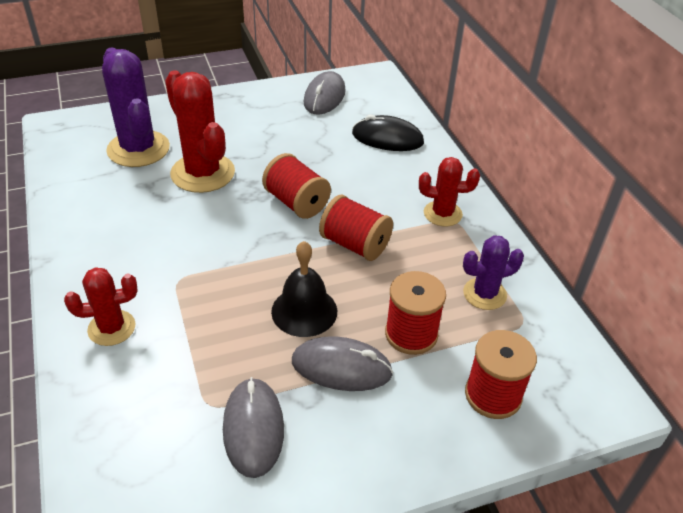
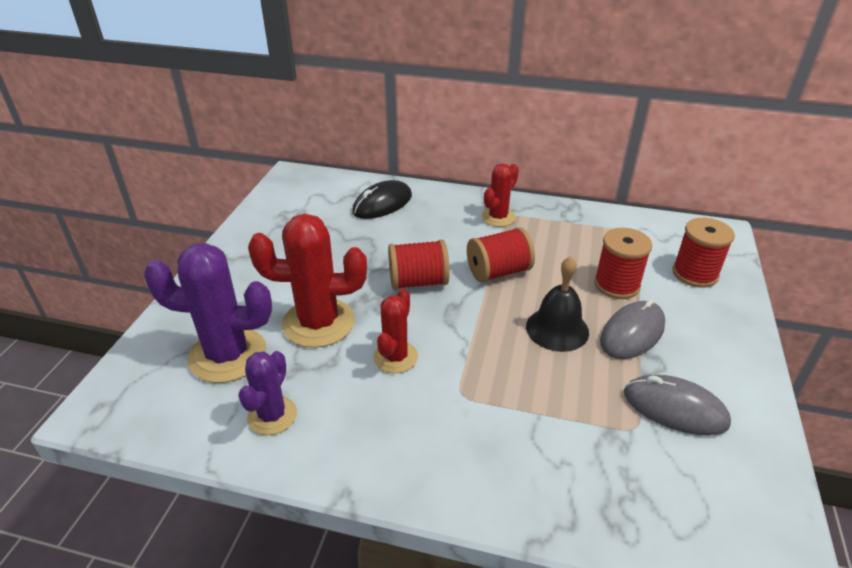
camera: 55 degrees left, 5 degrees down
(111, 328) = (496, 467): red cactus -> red cactus (395, 357)
(324, 97) = (288, 211): grey mouse -> none
(484, 294) = (597, 236): purple cactus -> purple cactus (272, 415)

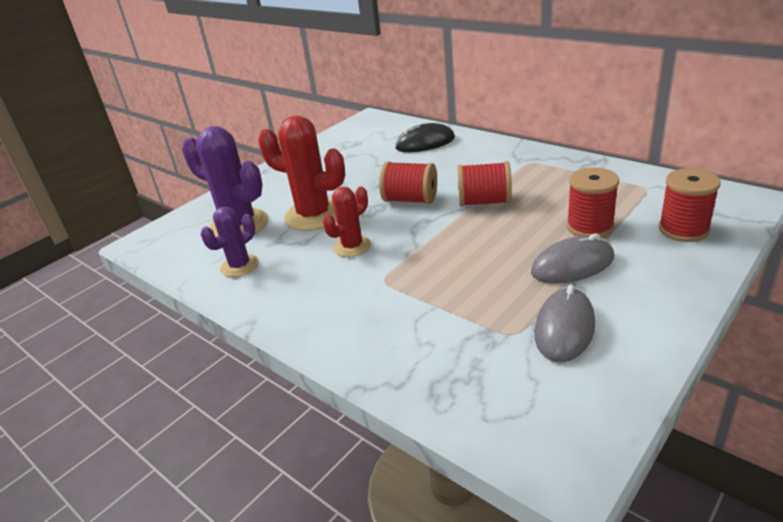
camera: 30 degrees right, 5 degrees down
(498, 217) = (518, 162): red cactus -> none
(557, 329) = (502, 250): black bell -> none
(674, 408) = (564, 328): grey mouse -> grey mouse turned 60 degrees clockwise

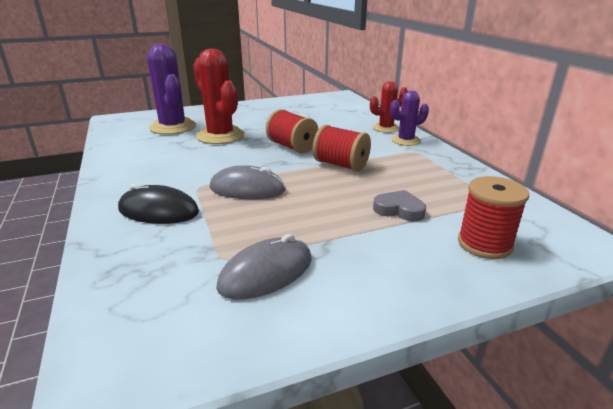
camera: 25 degrees right, 5 degrees down
(240, 266) = (137, 147): purple cactus -> purple cactus (405, 140)
(352, 246) = (213, 160): red cactus -> red cactus (386, 128)
(425, 143) = (354, 118): black mouse -> black mouse (158, 211)
(572, 265) = (343, 231): grey mouse -> grey mouse (247, 189)
(589, 226) = (399, 210): red spool -> grey heart

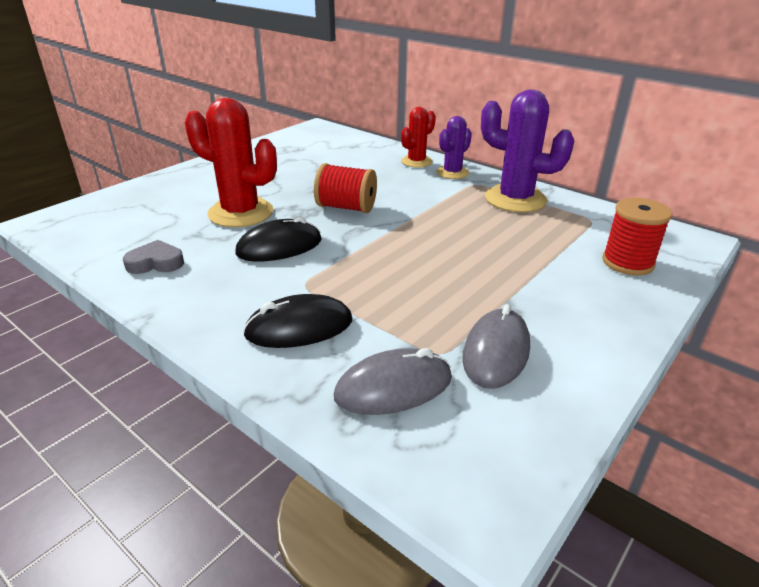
camera: 30 degrees left, 5 degrees up
(173, 127) = (157, 215): purple cactus -> purple cactus (515, 199)
(215, 160) = (279, 247): none -> black mouse
(247, 189) = (363, 271): grey mouse -> grey mouse (393, 387)
(340, 165) = (423, 217): red spool -> none
(399, 210) = (531, 251): grey heart -> grey heart (155, 263)

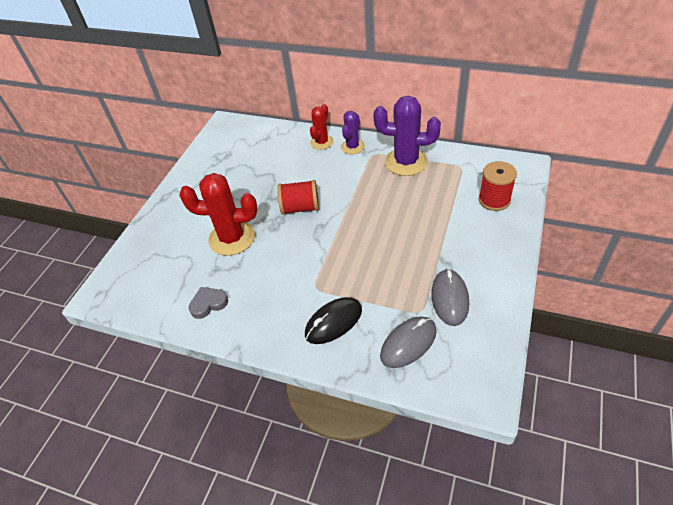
camera: 15 degrees left, 15 degrees up
(279, 247) = (279, 261): black mouse -> none

